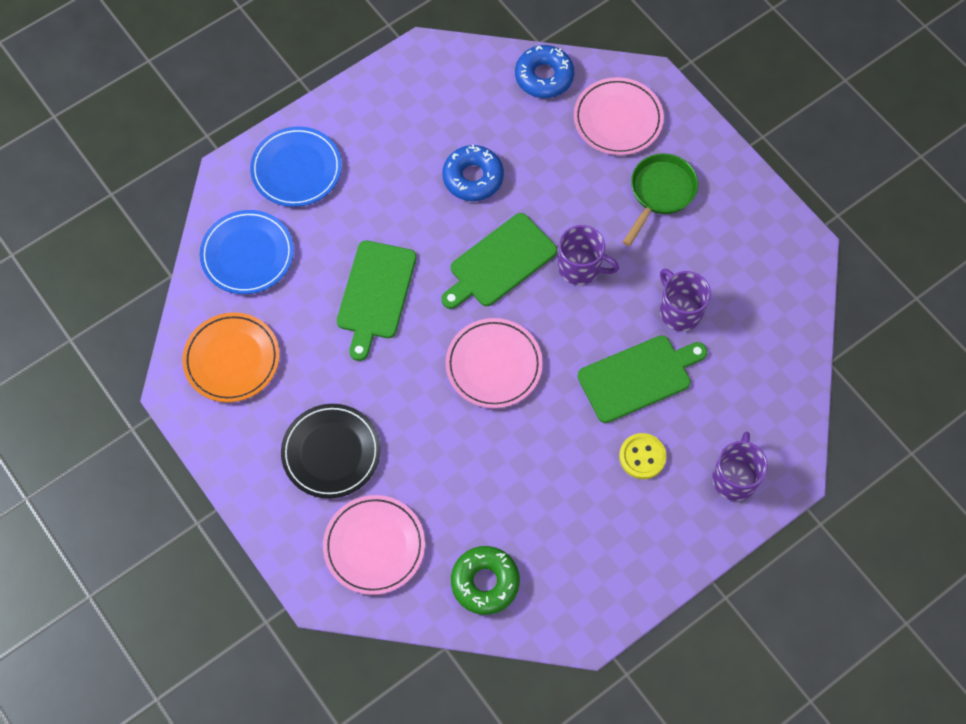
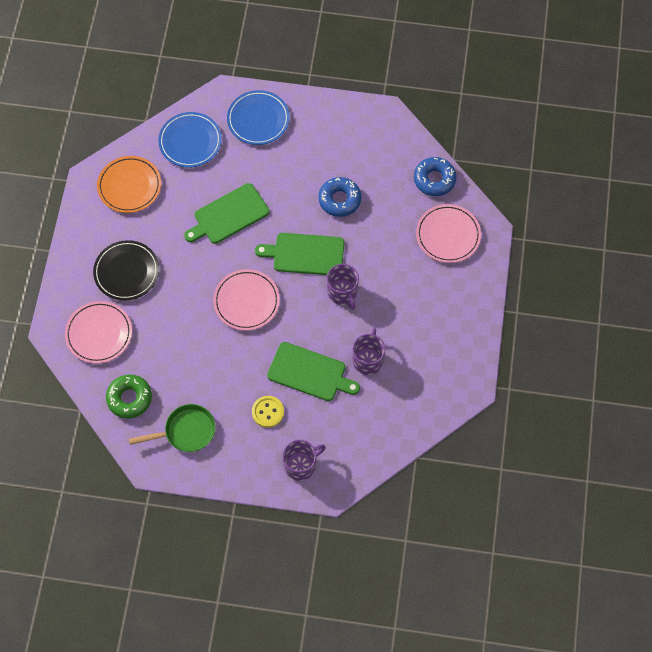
camera: 45 degrees right, 0 degrees up
(660, 193) = (426, 292): green pan -> green pan (186, 431)

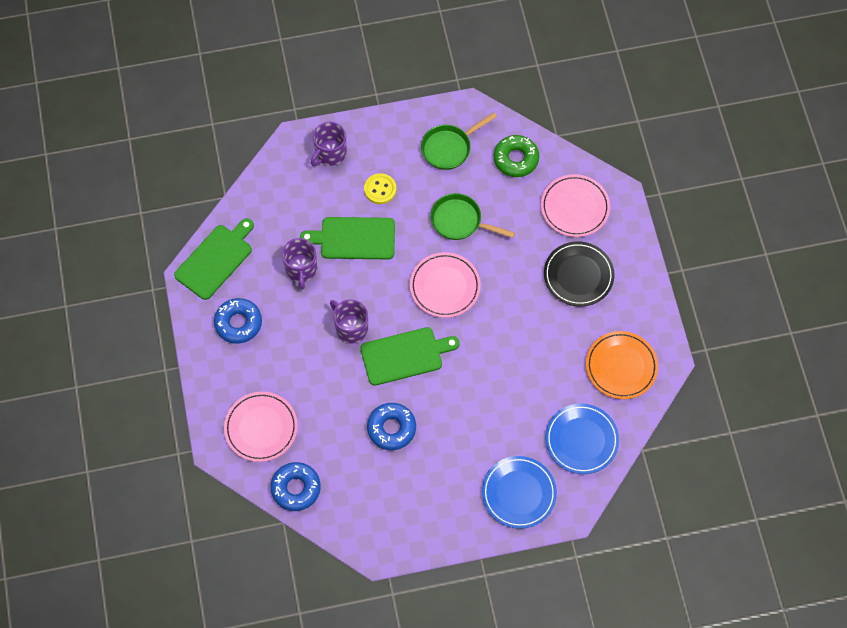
camera: 160 degrees right, 0 degrees up
(207, 356) = (460, 221): none -> green pan
(229, 215) = (502, 370): green cutting board -> green cutting board (215, 259)
(440, 330) = (238, 323): none -> blue donut

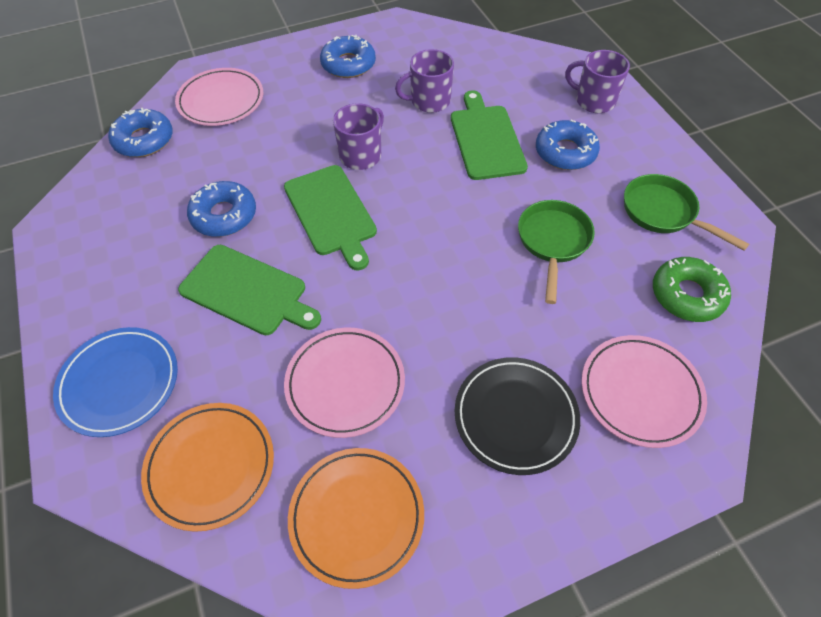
camera: 80 degrees right, 10 degrees down
(215, 259) = (421, 37): green cutting board -> green cutting board (247, 291)
(380, 189) = (565, 152): yellow button -> blue donut
(445, 286) = (444, 240): pink plate -> pink plate (345, 383)
(581, 440) = (210, 466): blue plate -> orange plate

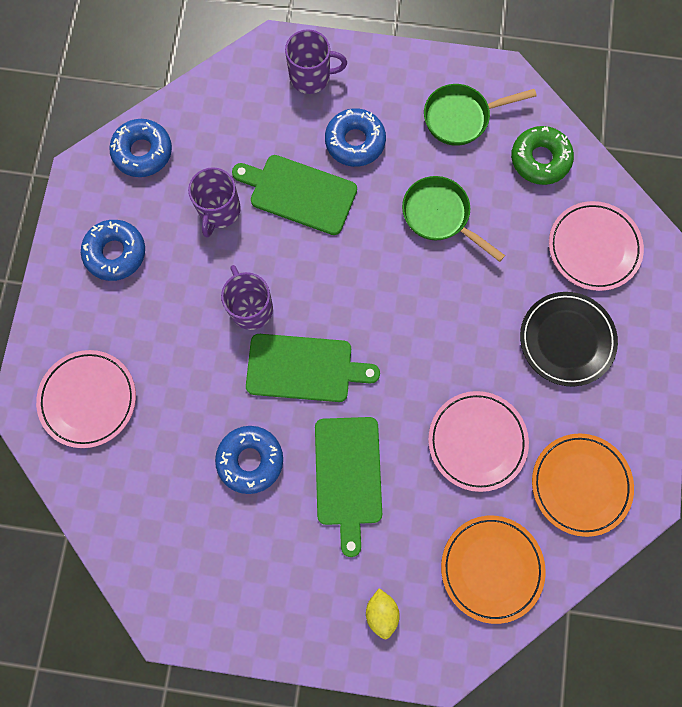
camera: 60 degrees left, 20 degrees up
(119, 383) = (381, 612): blue plate -> yellow lemon
(144, 140) = (99, 496): blue donut -> blue donut (143, 152)
(247, 291) = (348, 476): green cutting board -> green cutting board turned 120 degrees clockwise
(593, 101) = (311, 77): purple mug -> purple mug turned 150 degrees counterclockwise

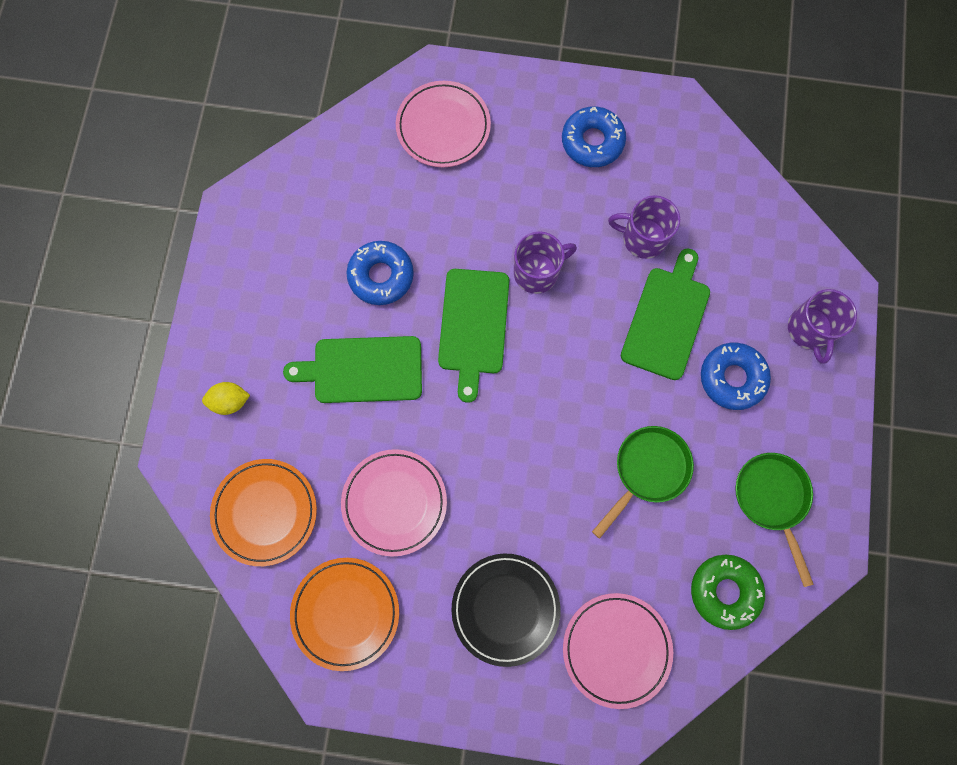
camera: 90 degrees right, 0 degrees up
(143, 152) = (705, 161): blue donut -> none

